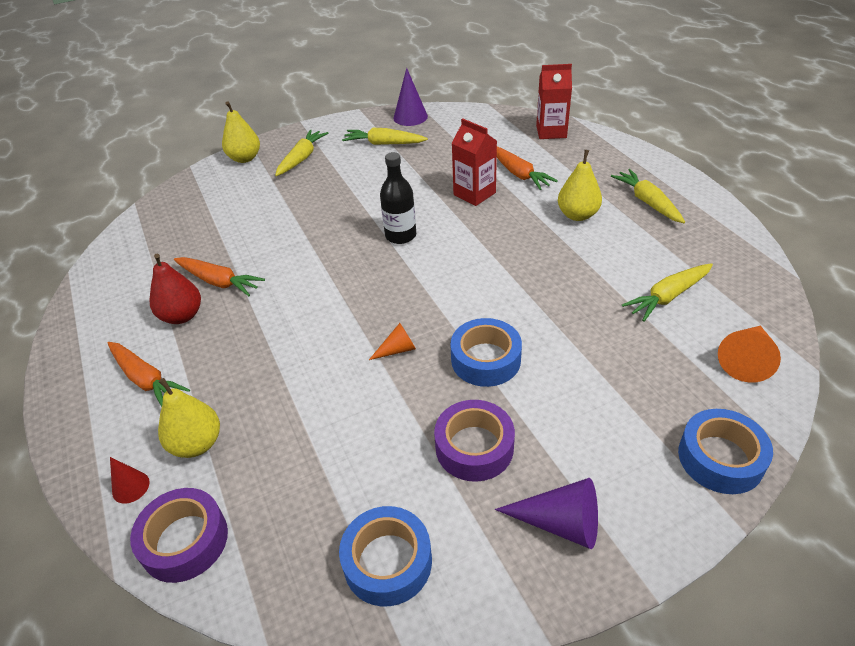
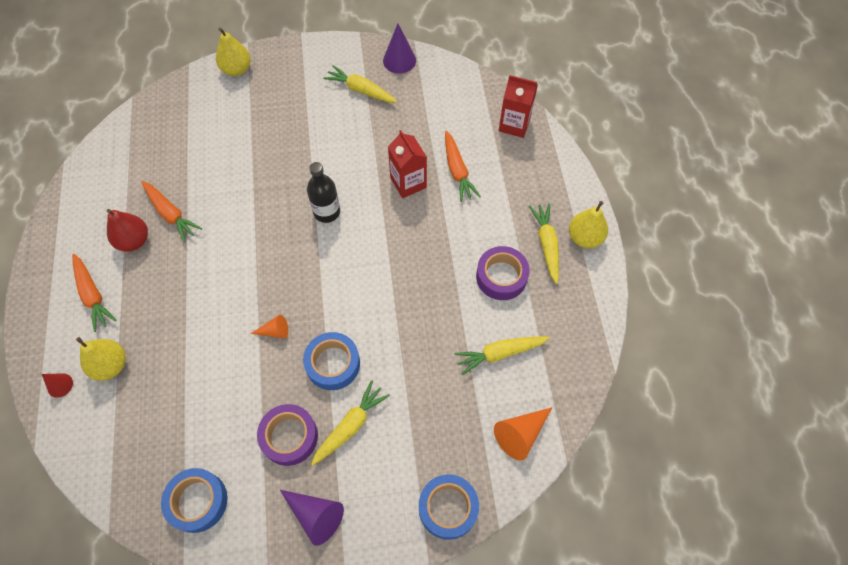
camera: 15 degrees right, 20 degrees up
(184, 541) = (82, 439): purple tape -> purple tape (501, 277)
(302, 158) = (284, 86): yellow carrot -> yellow carrot (350, 426)
(577, 215) = (480, 239): yellow pear -> yellow pear (584, 237)

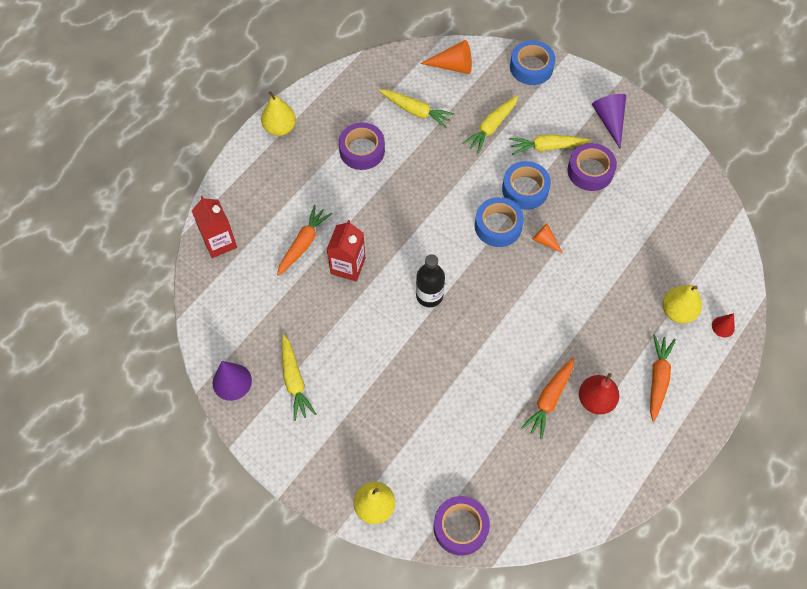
camera: 135 degrees left, 0 degrees up
(170, 98) = (460, 527): none -> purple tape
(170, 214) = (549, 399): orange carrot -> orange carrot turned 150 degrees counterclockwise
(197, 501) = (675, 181): blue tape -> blue tape (498, 226)
(546, 244) = (309, 144): yellow carrot -> yellow carrot (491, 127)

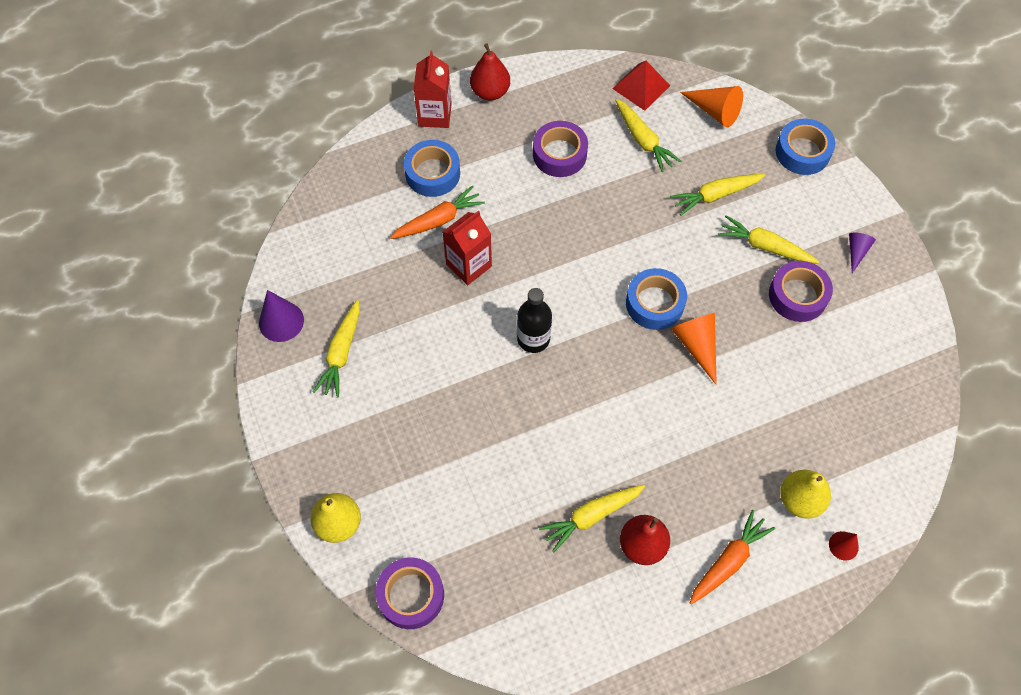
camera: 30 degrees right, 0 degrees up
(219, 242) = (357, 177): red carton -> red carton (435, 115)
(280, 128) = (490, 92): yellow pear -> red pear
(389, 72) = (641, 87): none -> red pyramid
(525, 189) = (710, 279): blue tape -> blue tape (432, 173)
(545, 241) = (697, 345): orange cone -> orange cone, size x1.68
(549, 399) = (591, 516): orange carrot -> yellow carrot
(609, 121) = (856, 252): purple cone -> purple cone, size x0.60

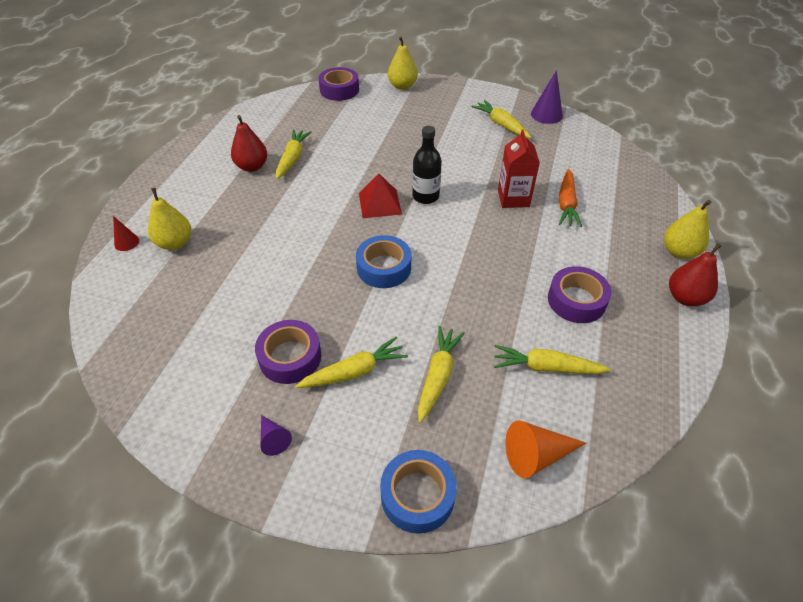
camera: 130 degrees right, 15 degrees down
(432, 173) = (614, 221): blue tape -> none
(435, 115) = (679, 252): red carton -> yellow pear
(641, 87) = (617, 413): red pyramid -> red pyramid (380, 203)
(697, 345) = (327, 267): orange cone -> none
(728, 561) = (196, 191): orange carrot -> none

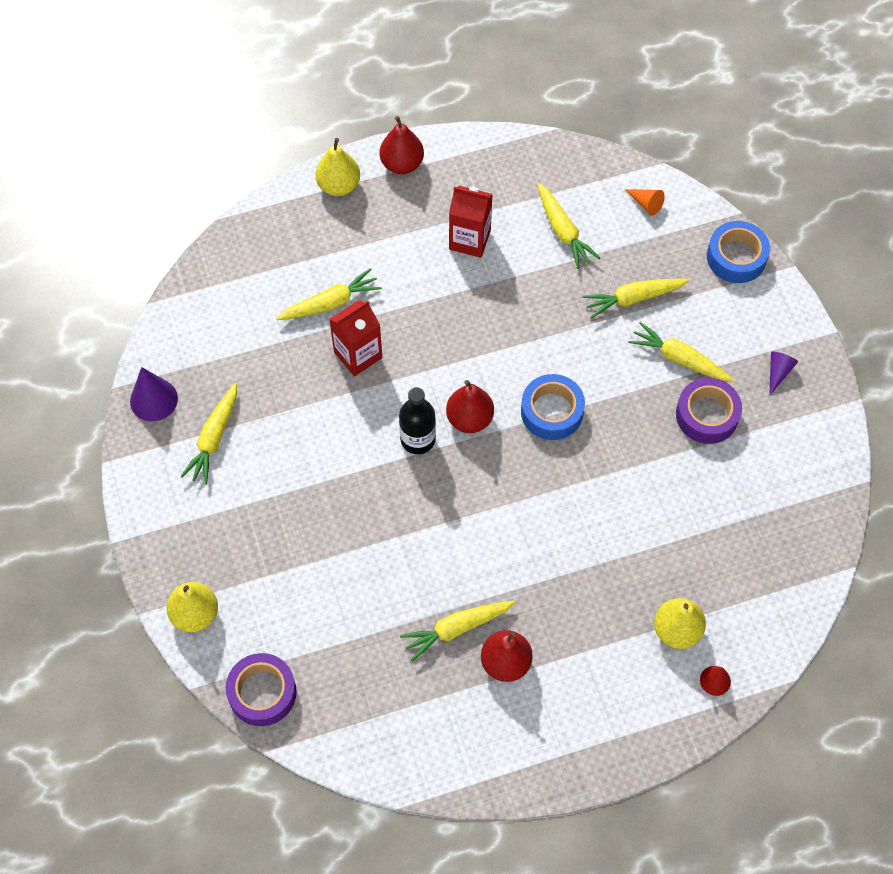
camera: 125 degrees left, 15 degrees up
(380, 203) = (463, 476): red pyramid -> none
(418, 225) = (469, 419): none -> red pear
(537, 455) = (646, 204): orange cone -> orange cone, size x0.60
(566, 204) = (331, 303): orange carrot -> yellow carrot
(576, 300) = (469, 240): purple tape -> red carton

